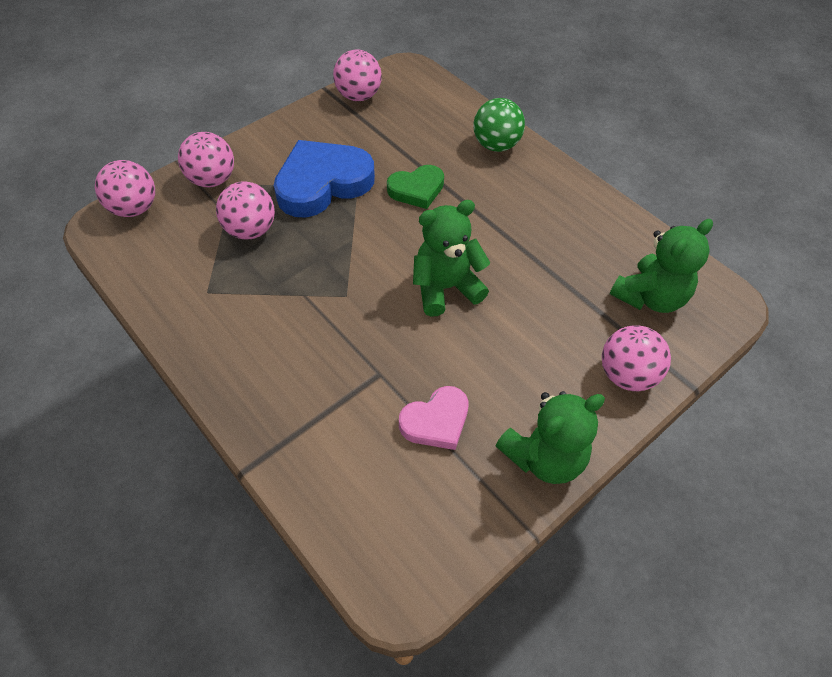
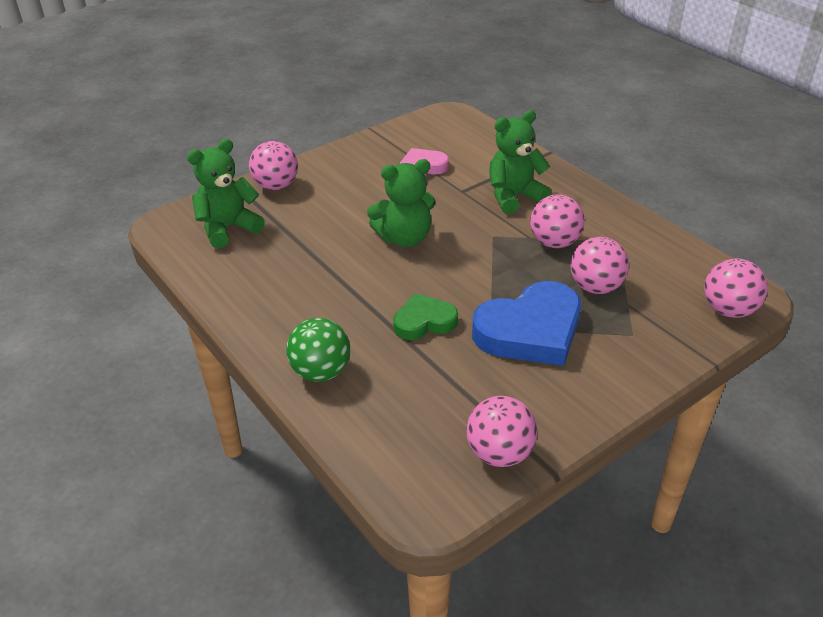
camera: 175 degrees left, 15 degrees down
(212, 180) = (658, 338): pink ball -> pink ball (554, 243)
(544, 457) = (352, 153): green teddy bear -> green teddy bear (514, 196)

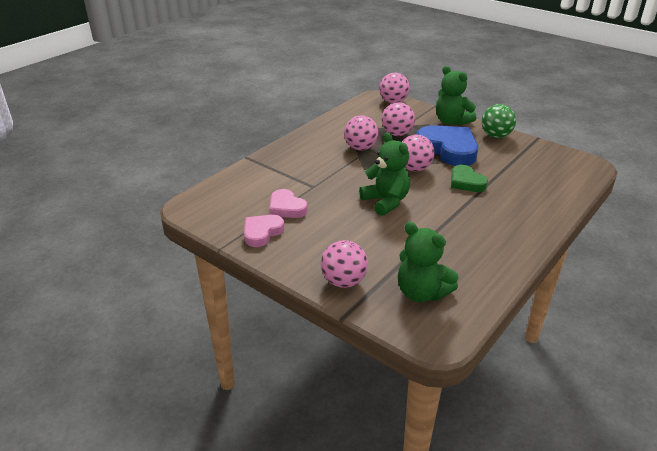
camera: 105 degrees left, 5 degrees down
(321, 372) = (537, 210): green ball -> green ball (496, 136)
(382, 150) = (262, 232): none -> pink heart
(499, 453) = (541, 150): pink ball -> pink ball (414, 168)
(514, 196) = (313, 165): green teddy bear -> green teddy bear (451, 121)

